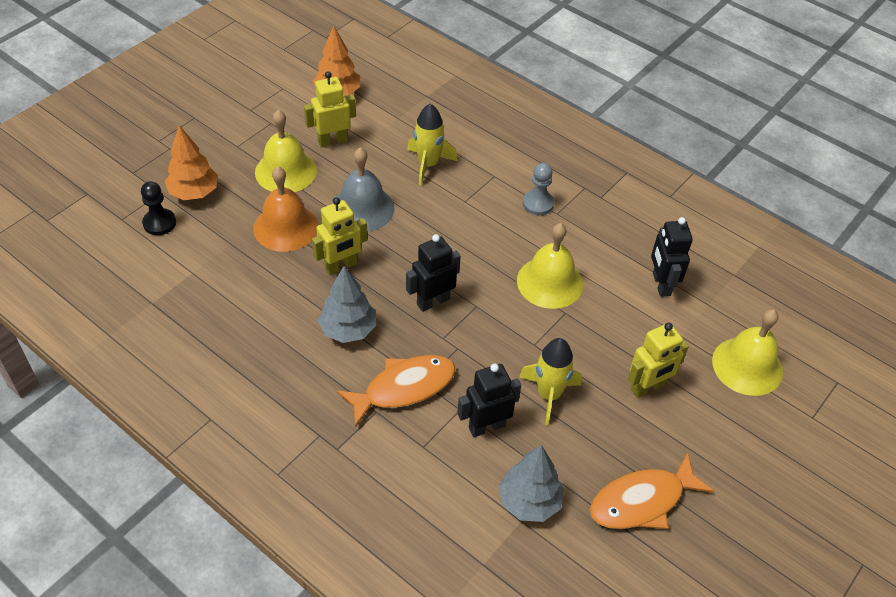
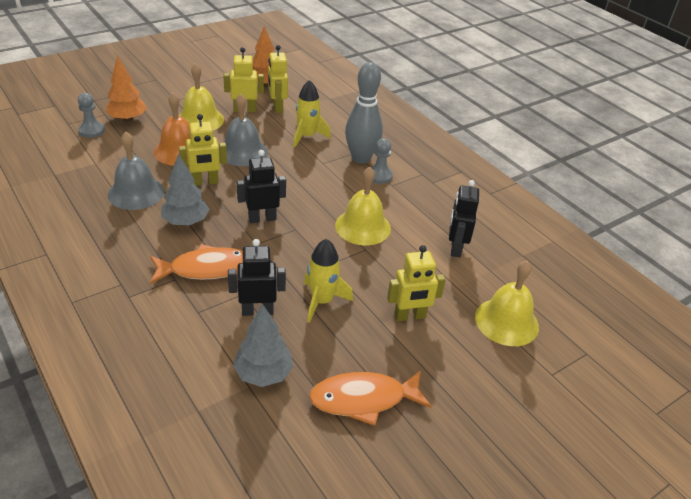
camera: 15 degrees right, 10 degrees down
(159, 223) = (92, 131): black pawn -> grey pawn
(267, 304) = (136, 193): none -> grey bell
(371, 126) = (277, 107): none -> yellow robot
(506, 182) = (361, 158): none -> grey bowling pin

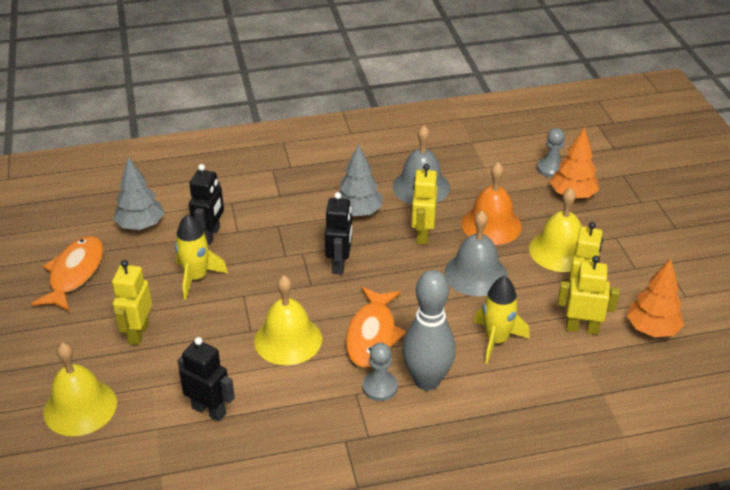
camera: 115 degrees right, 0 degrees up
(206, 269) = (282, 215): orange fish -> orange fish (372, 335)

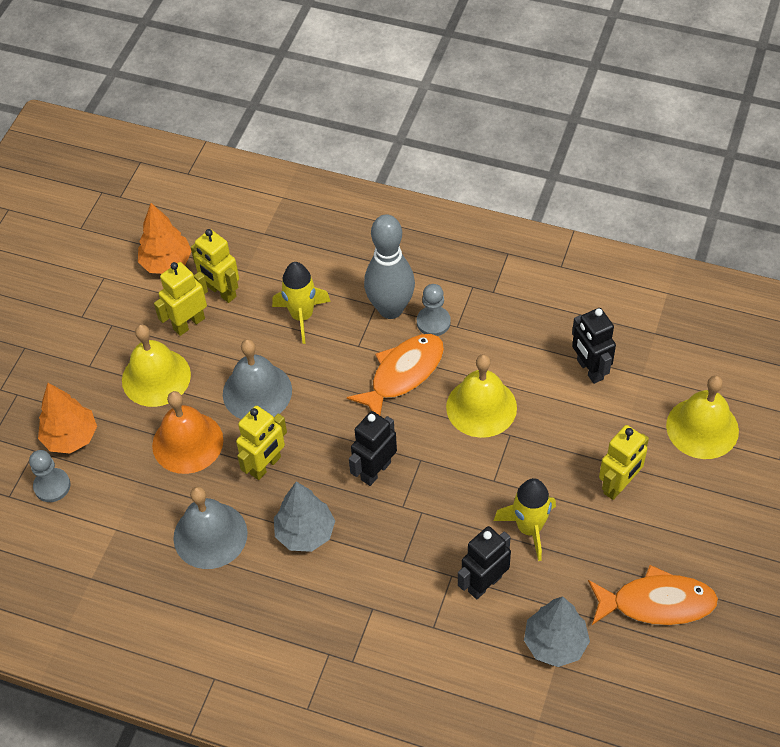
camera: 145 degrees left, 15 degrees up
(74, 273) = (657, 603): orange fish -> orange fish turned 135 degrees counterclockwise

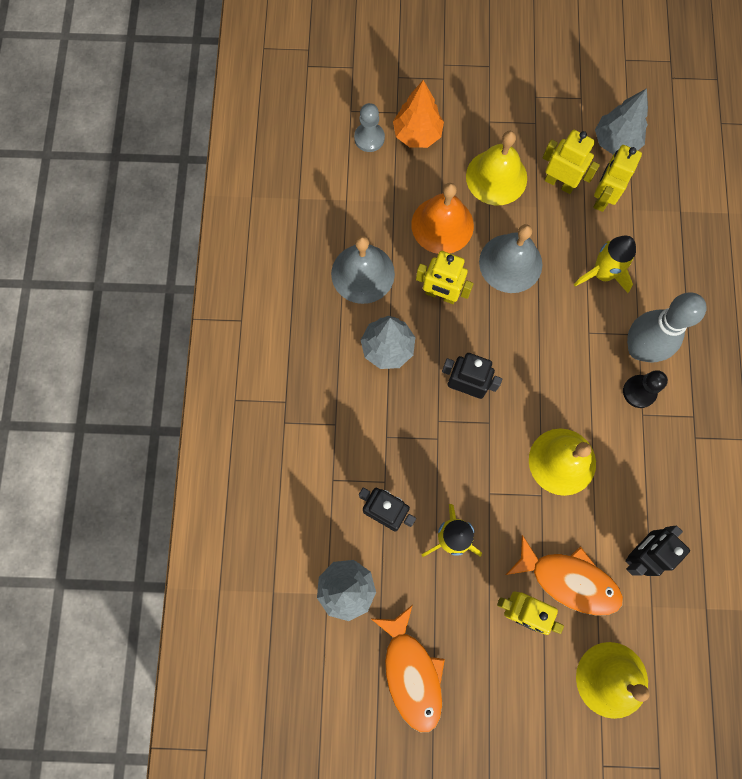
camera: 70 degrees right, 20 degrees up
(166, 263) = (615, 142): orange tree -> grey tree
(403, 374) = (572, 381): orange fish -> orange fish (569, 580)
(433, 322) = (639, 392): grey pawn -> black pawn

